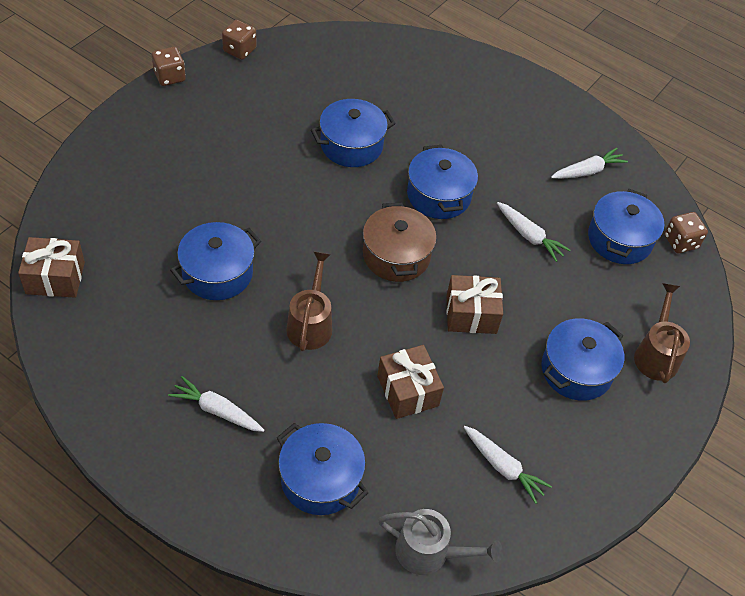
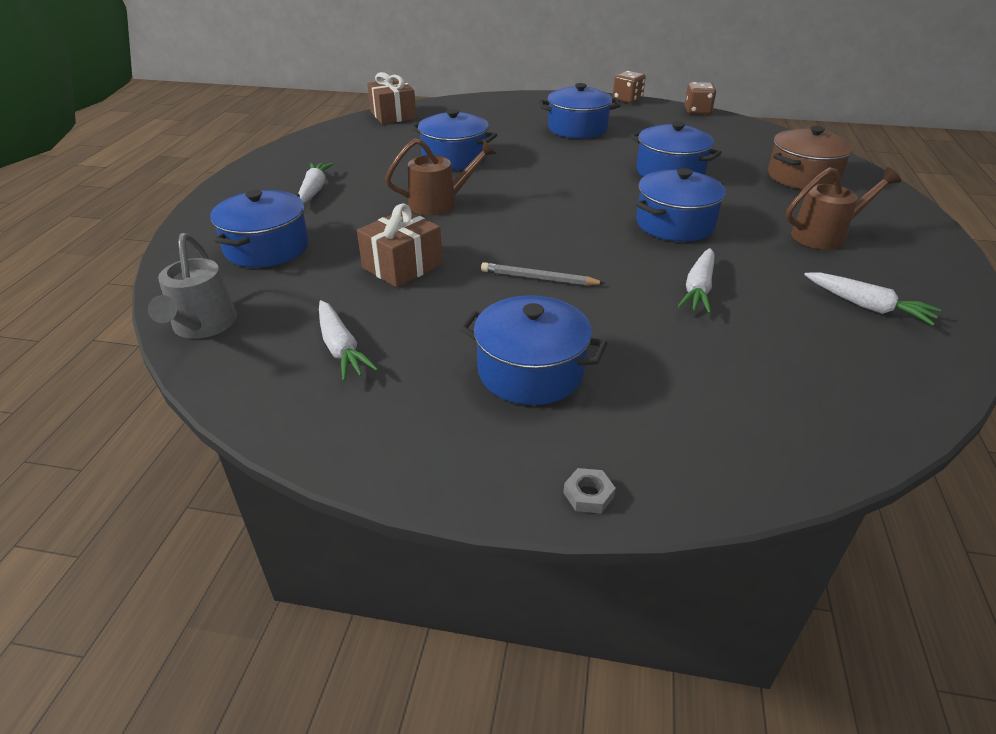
camera: 70 degrees right, 15 degrees down
(396, 255) = (566, 221): brown pot -> brown pot (803, 177)
(471, 314) = (538, 278): brown gift -> grey pencil
(503, 467) = (341, 348): white carrot -> white carrot turned 45 degrees counterclockwise
(619, 239) = (794, 359): blue pot -> blue pot (577, 128)
(656, 354) = (631, 441): brown watering can -> brown watering can (825, 235)
(680, 242) = (876, 420): brown dice -> none
(687, 394) = (588, 494): none -> grey nut

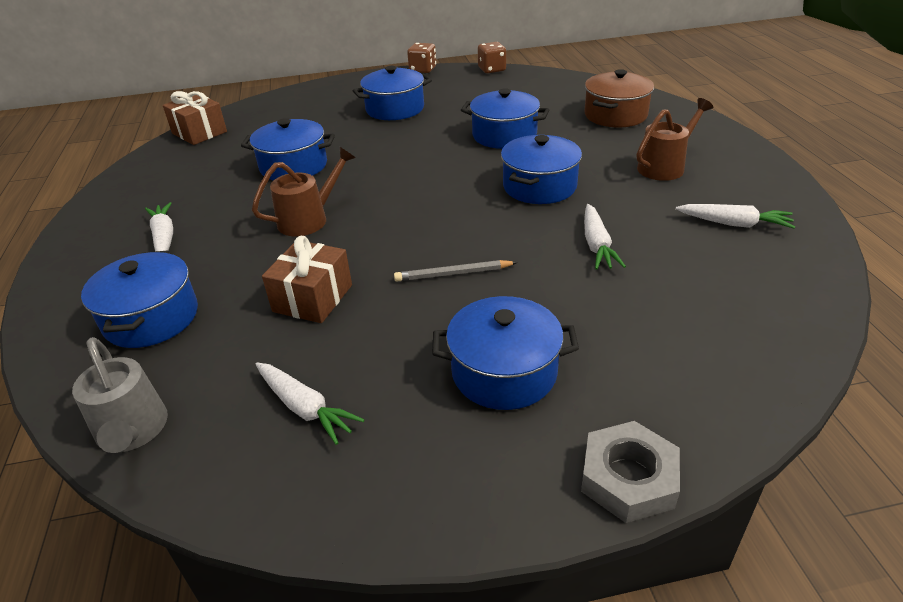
camera: 20 degrees left, 0 degrees up
(588, 494) = (628, 478): grey nut -> grey nut, size x2.12

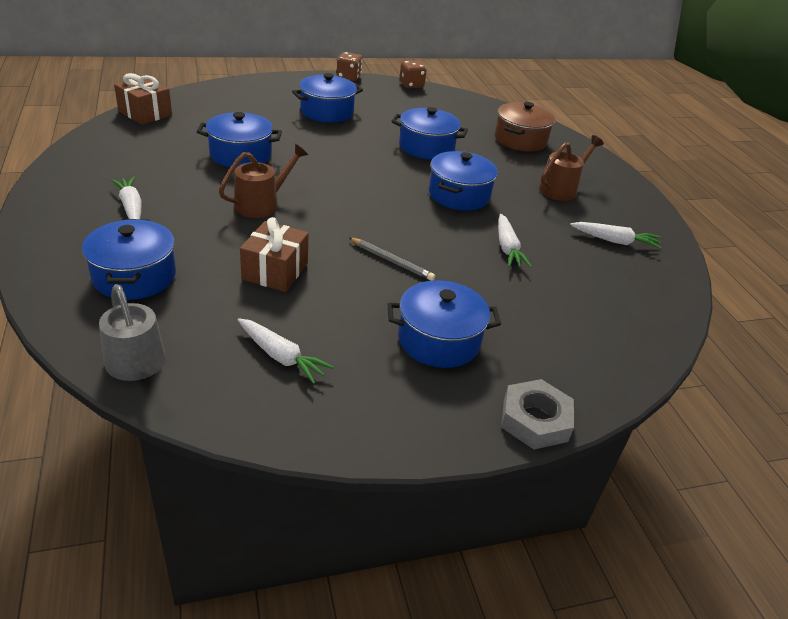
camera: 10 degrees left, 0 degrees up
(453, 274) = (392, 261): grey pencil -> grey pencil turned 135 degrees counterclockwise

